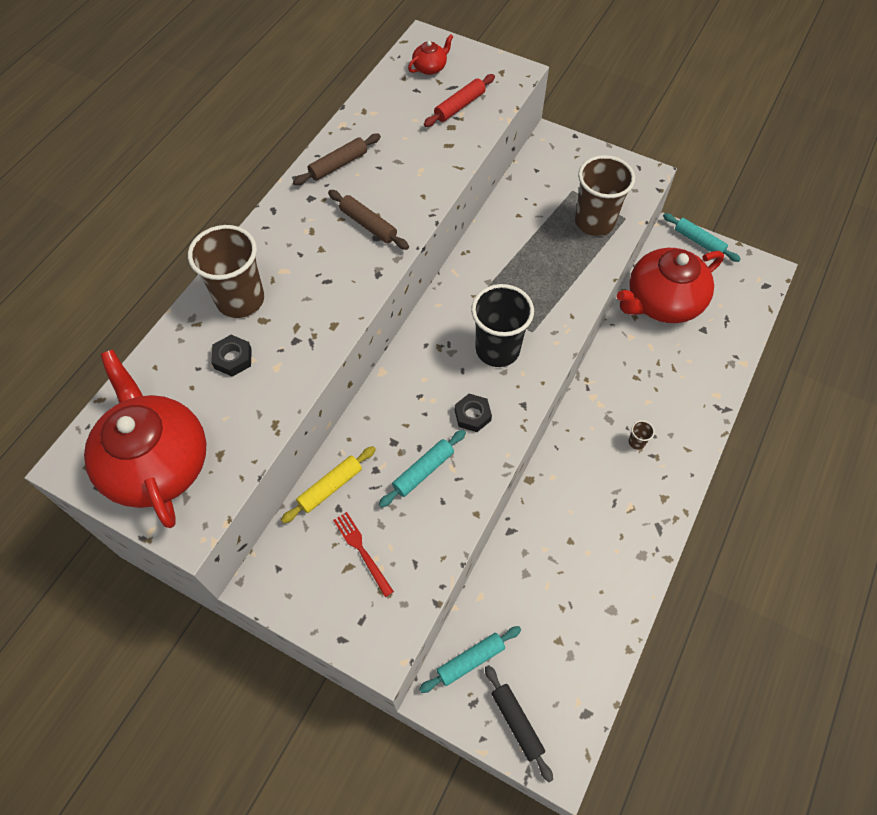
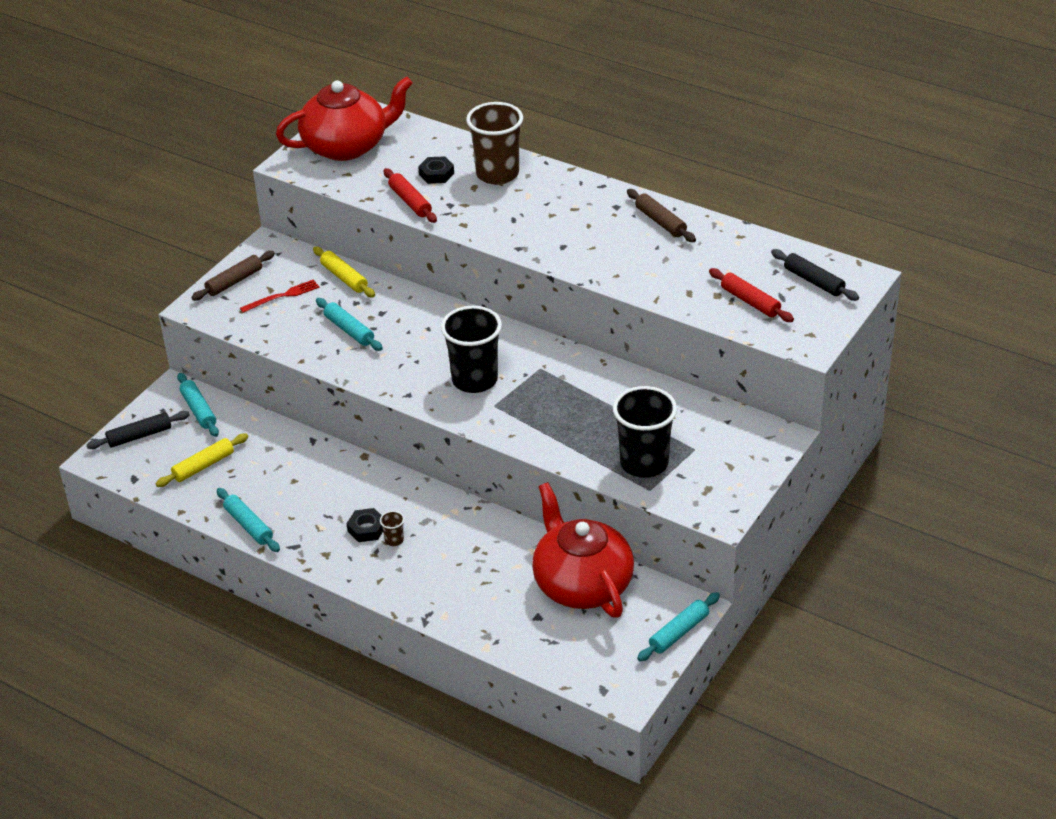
camera: 95 degrees right, 20 degrees down
(285, 380) = (410, 201): none -> red rolling pin
(368, 225) = (580, 241): brown rolling pin -> brown rolling pin (234, 281)
(430, 67) = (813, 281): red teapot -> black rolling pin
(472, 415) = (401, 361): black nut -> black nut (366, 529)
(558, 638) = (203, 466): none -> yellow rolling pin
(594, 222) = (644, 463): brown cup -> black cup
(638, 575) = (248, 525): none -> turquoise rolling pin

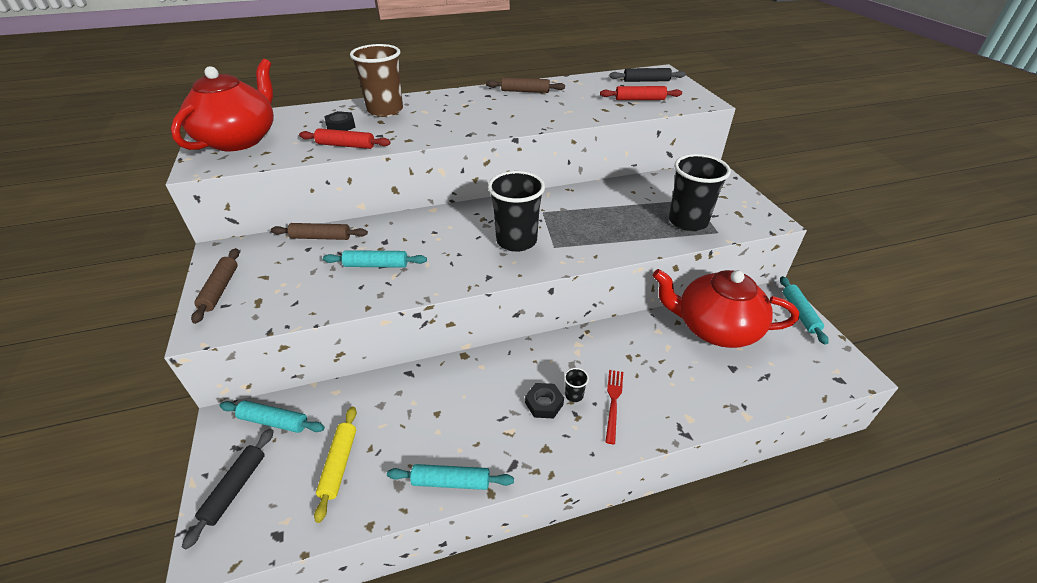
camera: 50 degrees left, 0 degrees up
(282, 296) = (283, 275): red fork -> red fork (613, 402)
(344, 278) = (321, 237): yellow rolling pin -> brown rolling pin
(394, 540) = (574, 395): brown cup -> black cup

